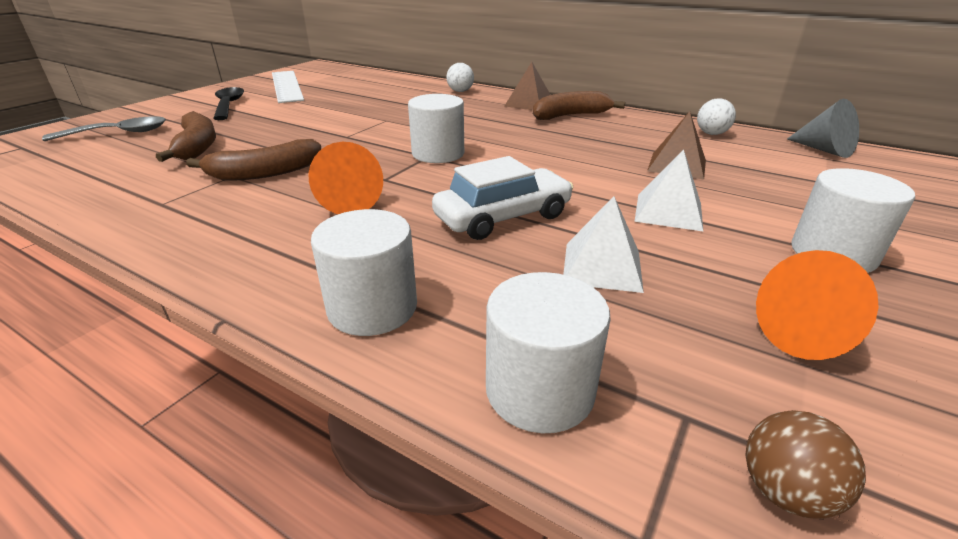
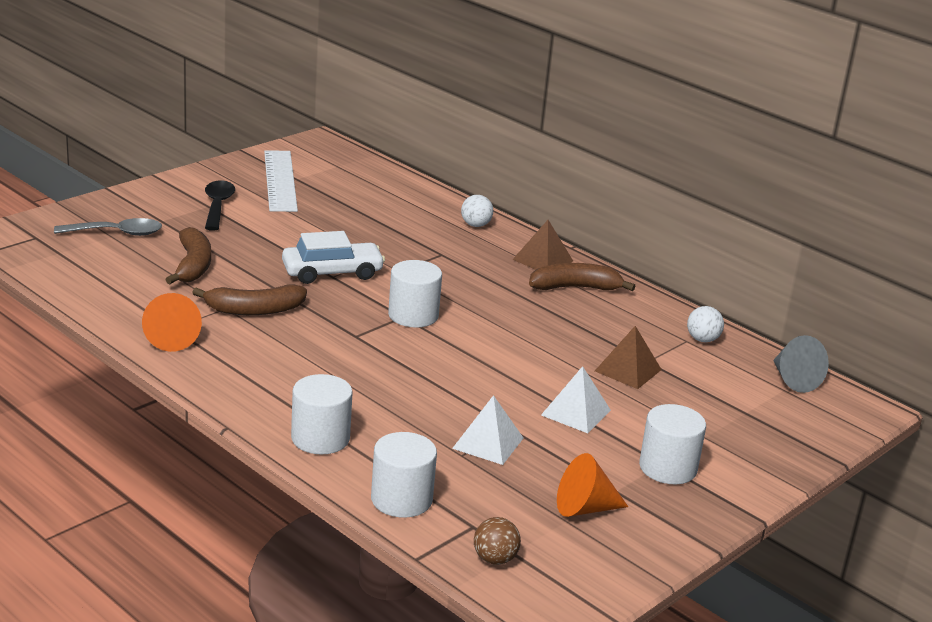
camera: 10 degrees right, 5 degrees down
(348, 202) = (320, 354): orange cone -> orange cone (171, 339)
(503, 217) = (438, 391): white car -> white car (332, 272)

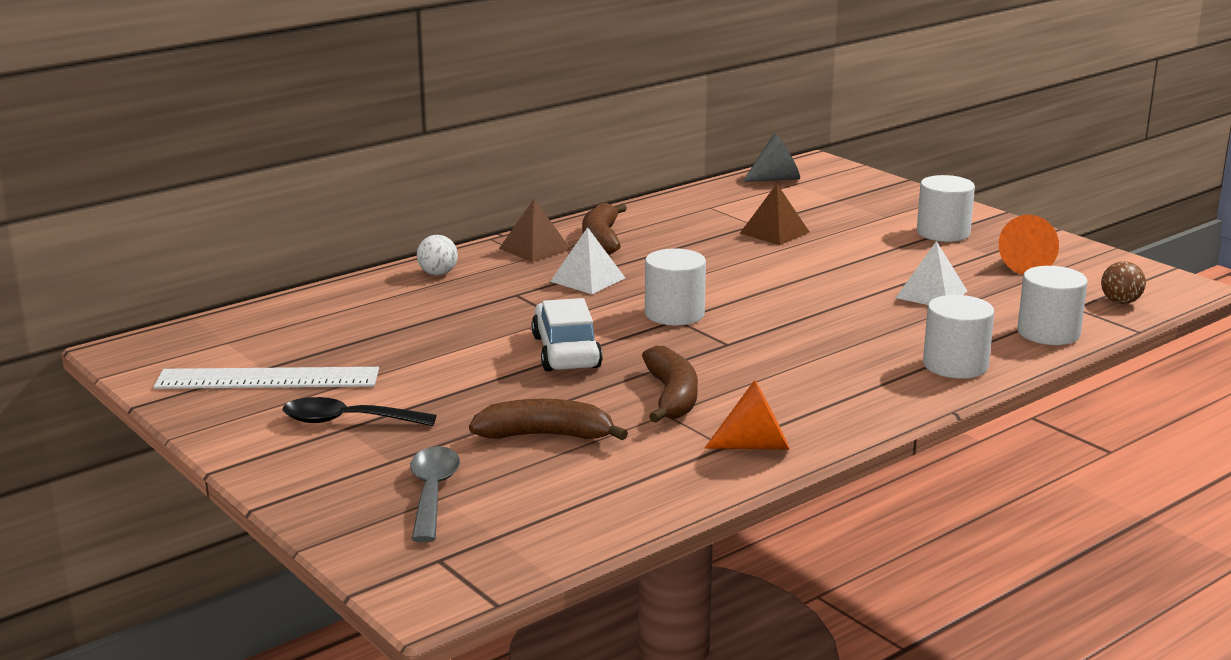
camera: 80 degrees left, 5 degrees down
(575, 412) = (861, 257): white pyramid -> white pyramid (587, 279)
(702, 339) = (708, 201): white ball -> none

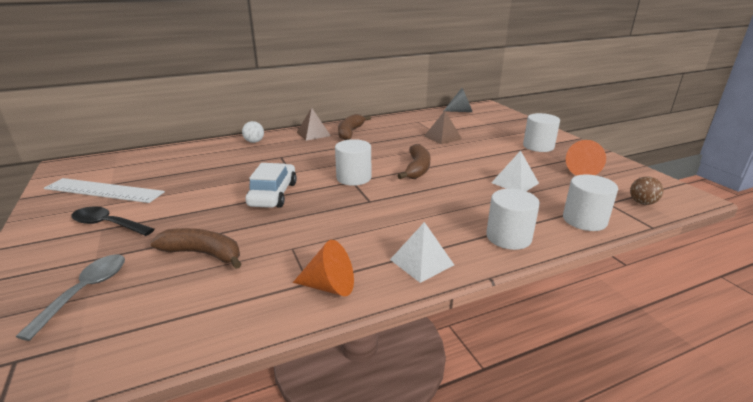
camera: 15 degrees right, 5 degrees up
(587, 279) = (324, 152): white pyramid -> white pyramid (421, 262)
(671, 397) = (306, 235): brown banana -> brown banana (417, 169)

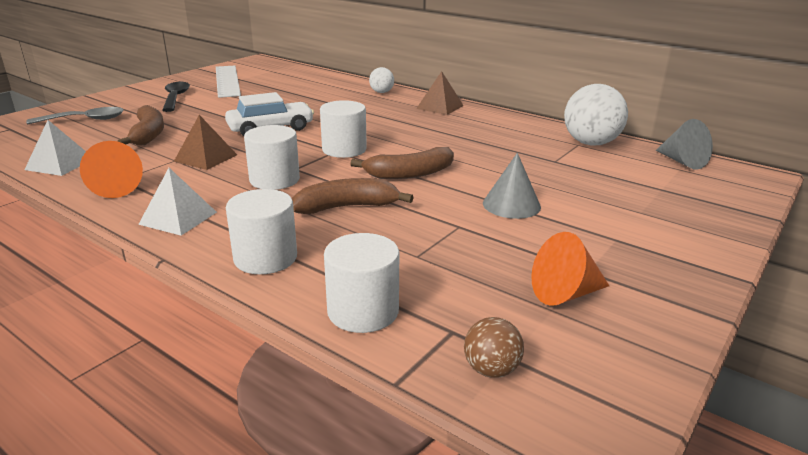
camera: 60 degrees right, 0 degrees up
(350, 132) = (472, 120): brown banana -> brown banana (347, 207)
(420, 119) = (590, 143): none -> white ball
(443, 137) = (542, 169): brown pyramid -> brown pyramid (206, 158)
(482, 156) = (511, 205): none -> grey cone
(515, 183) = (440, 241): white pyramid -> white pyramid (60, 164)
(538, 146) = (625, 243): white cylinder -> white cylinder (274, 180)

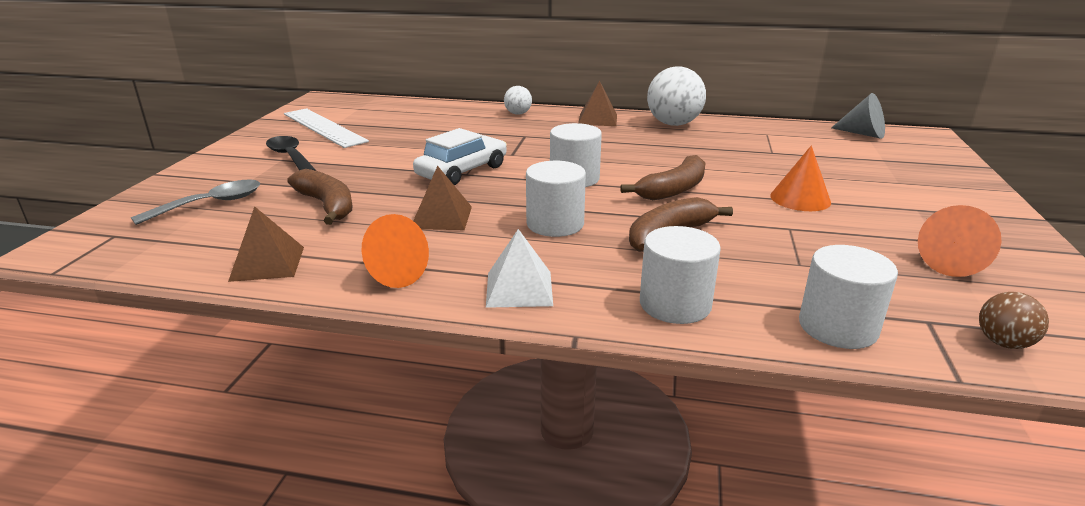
camera: 25 degrees left, 0 degrees up
(60, 164) = (267, 263): white pyramid -> brown pyramid
(511, 205) = (800, 199): grey cone -> orange cone
(590, 143) = (775, 131): white ball -> white ball (673, 124)

